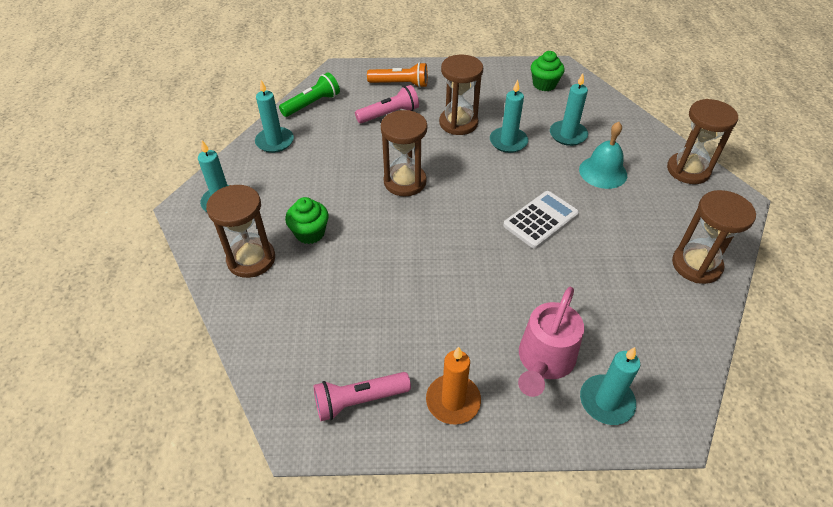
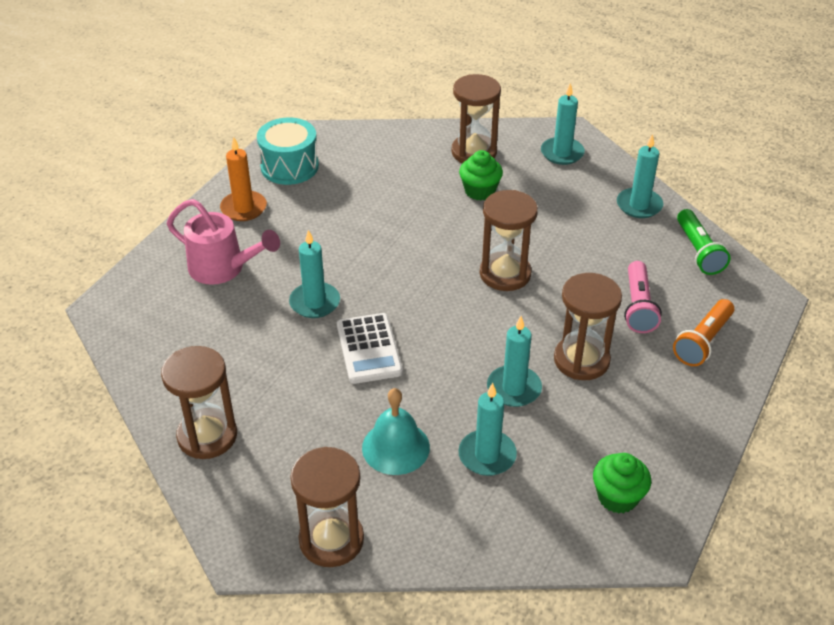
camera: 120 degrees right, 5 degrees down
(359, 400) = (289, 166): pink flashlight -> turquoise drum
(544, 362) = (224, 268): pink watering can -> pink watering can turned 150 degrees clockwise
(606, 401) = (159, 285): turquoise candle -> turquoise candle (315, 302)

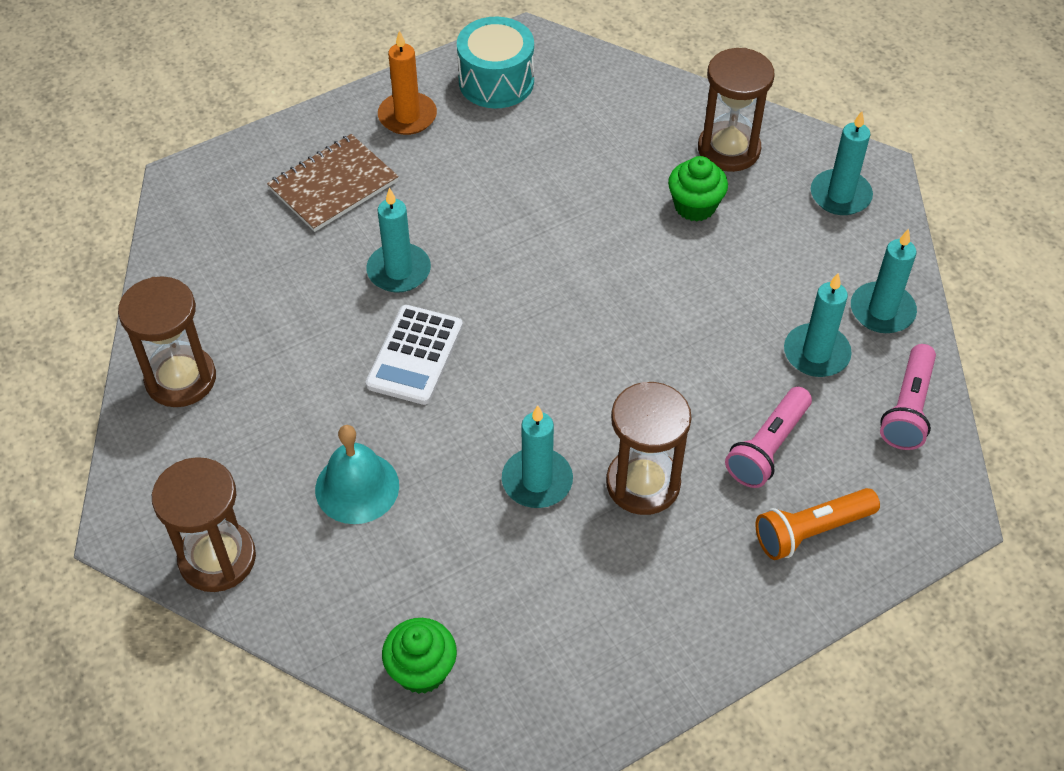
camera: 30 degrees right, 10 degrees up
(224, 268) = (333, 185): pink watering can -> brown notebook
(487, 455) = (446, 546): turquoise candle -> turquoise candle (816, 353)
(505, 274) = (639, 330): brown hourglass -> none
(617, 497) = (550, 670): green cupcake -> green cupcake (421, 670)
(698, 251) = (907, 408): green flashlight -> pink flashlight

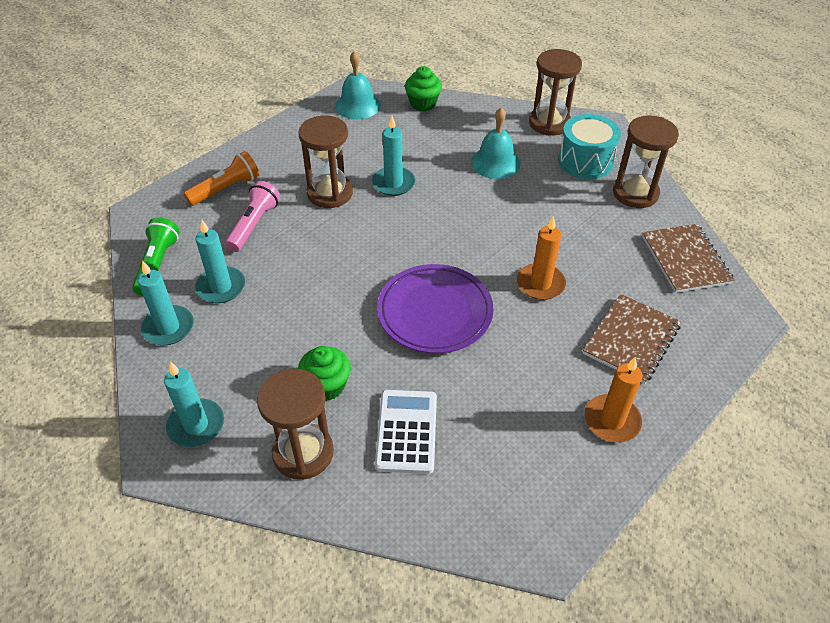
camera: 165 degrees right, 5 degrees down
(195, 264) = (685, 260): none -> brown notebook
(399, 271) = (540, 284): turquoise candle -> orange candle
(415, 355) = (499, 233): white calculator -> white calculator (406, 431)
(496, 81) = (550, 482): turquoise drum -> turquoise drum (585, 161)
(546, 262) = (435, 312): none -> purple plate
(549, 696) = (357, 105): none -> turquoise bell
(907, 408) = (158, 264): pink flashlight -> green flashlight

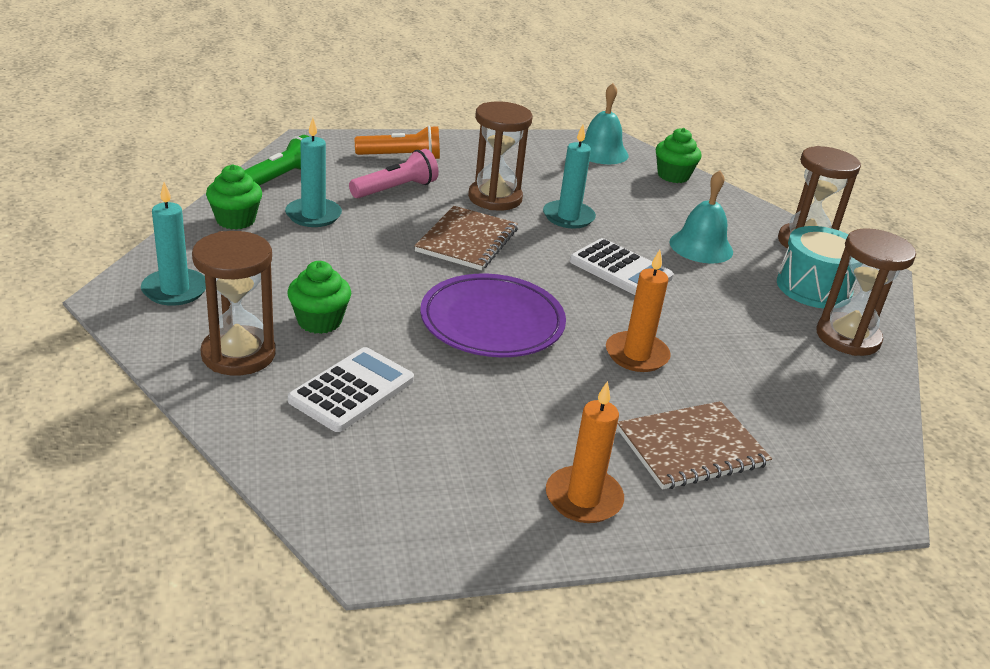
camera: 30 degrees right, 15 degrees down
(168, 328) = (235, 220): turquoise candle -> green cupcake
(467, 213) = (620, 269): none -> white calculator
(685, 260) = (847, 417): brown notebook -> brown notebook (467, 240)

